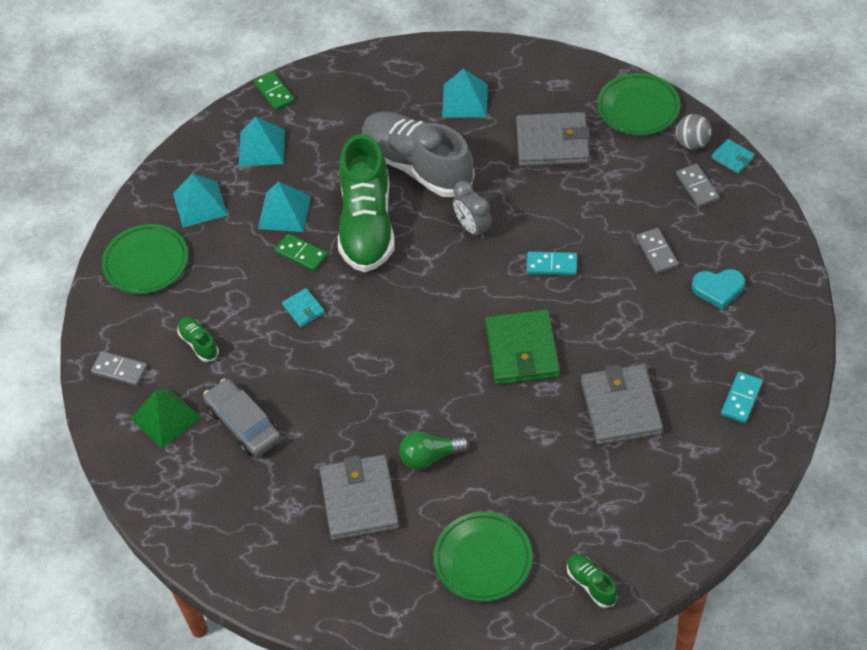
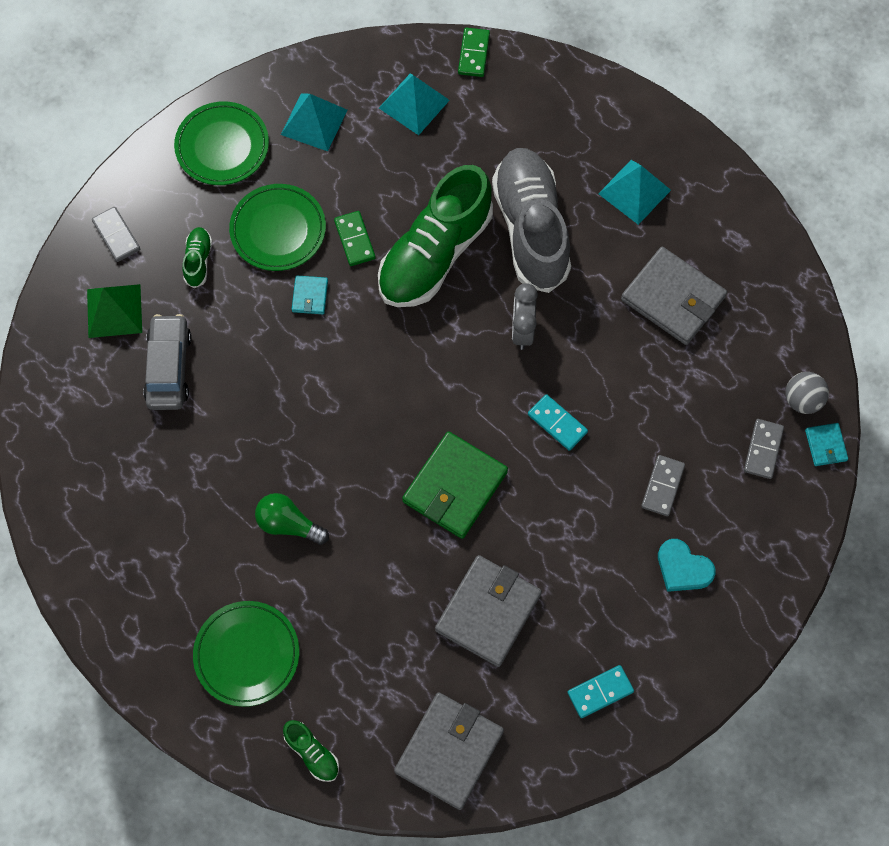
camera: 35 degrees right, 15 degrees up
(284, 212) = (377, 185): turquoise pyramid -> none
(359, 500) = (198, 516): grey wallet -> grey wallet (449, 751)
(591, 584) = (312, 753): green shoe -> green shoe turned 135 degrees clockwise
(638, 108) = (786, 323): green plate -> green plate (278, 230)

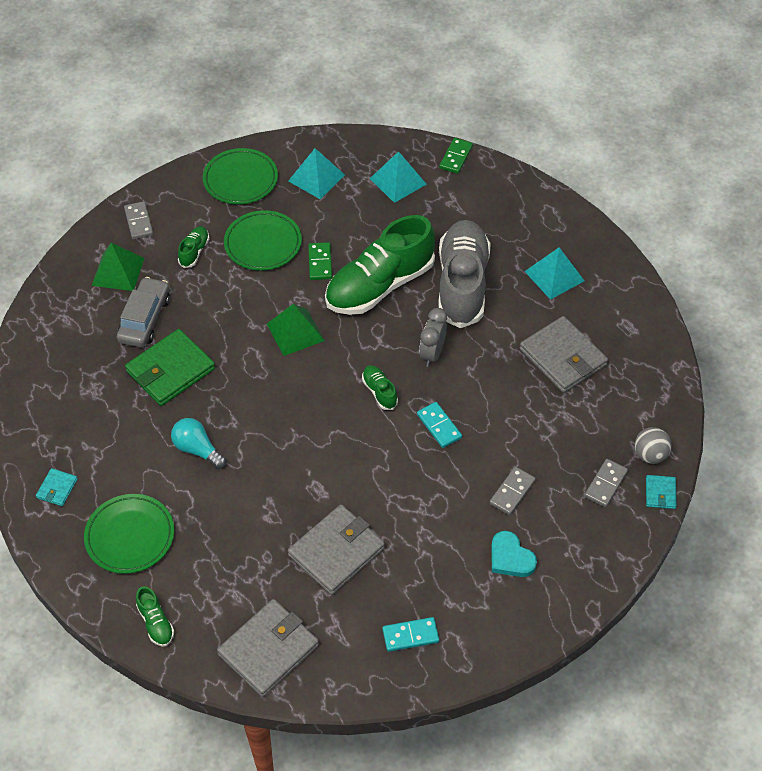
camera: 15 degrees right, 15 degrees down
(289, 524) = (197, 449): green light bulb -> turquoise light bulb
(310, 296) = (271, 294): turquoise wallet -> turquoise wallet (57, 488)
(354, 341) = (295, 332): none -> green pyramid
(455, 487) = (340, 453): green wallet -> green wallet (170, 370)
(476, 396) = (379, 392): none -> green shoe

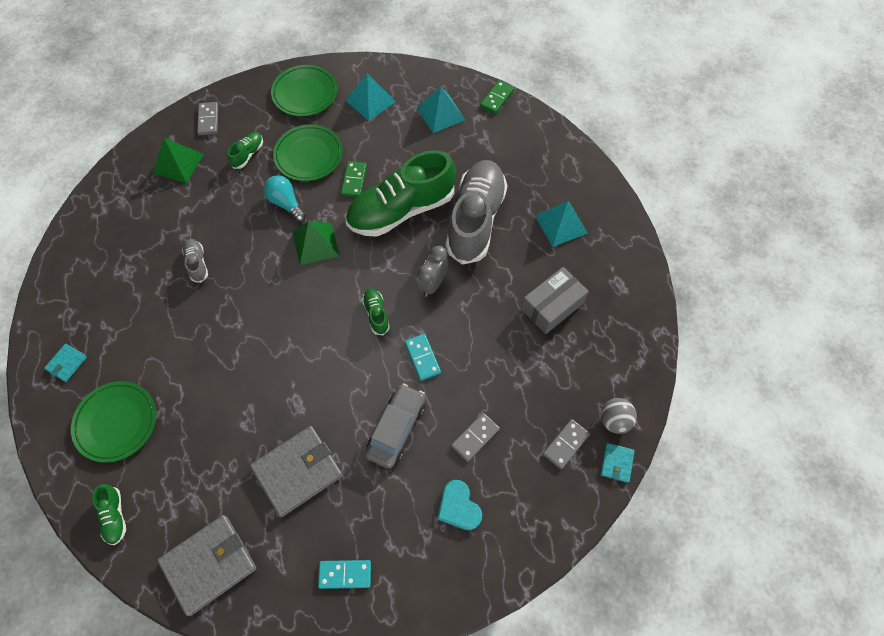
camera: 10 degrees right, 10 degrees up
(145, 319) = (188, 211): grey car -> grey car (396, 429)
(170, 370) = (197, 264): green wallet -> grey shoe
(197, 449) = (200, 345): turquoise light bulb -> turquoise light bulb (286, 203)
(563, 357) = (552, 306): grey wallet -> grey box

